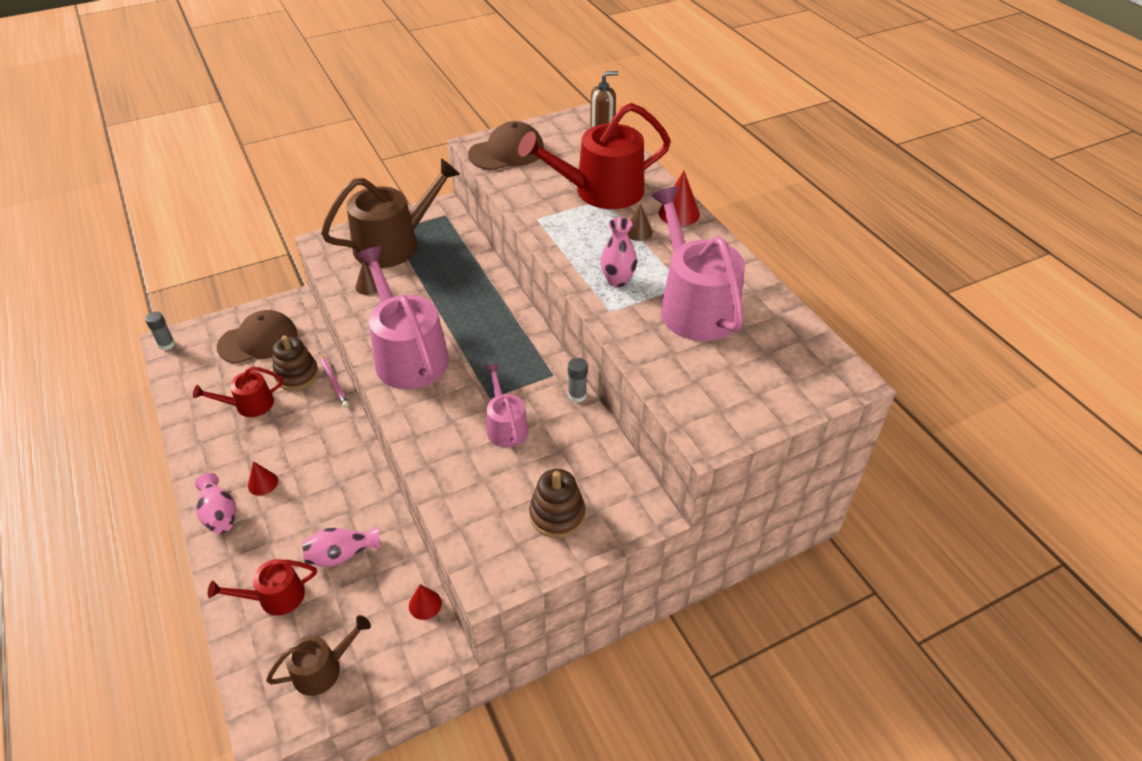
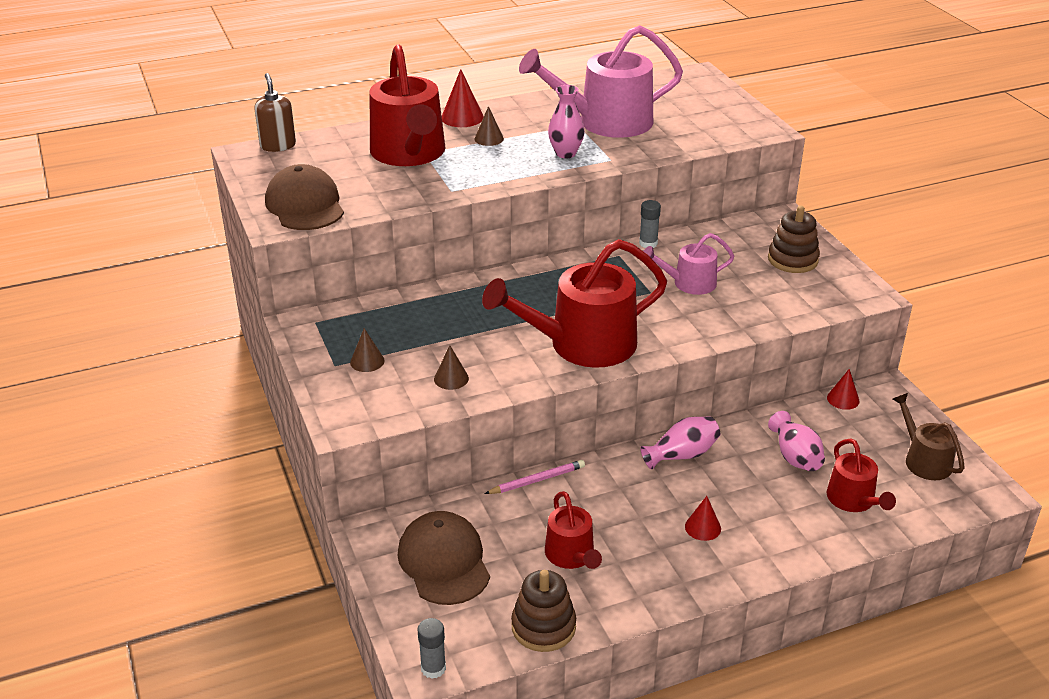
camera: 85 degrees left, 10 degrees down
(220, 514) = (751, 559): pink vase -> pink vase (682, 455)
(297, 375) = (520, 515): brown stacking toy -> brown stacking toy (543, 627)
(394, 244) = (367, 361): brown watering can -> brown cone
(408, 355) = (582, 344): pink watering can -> red watering can

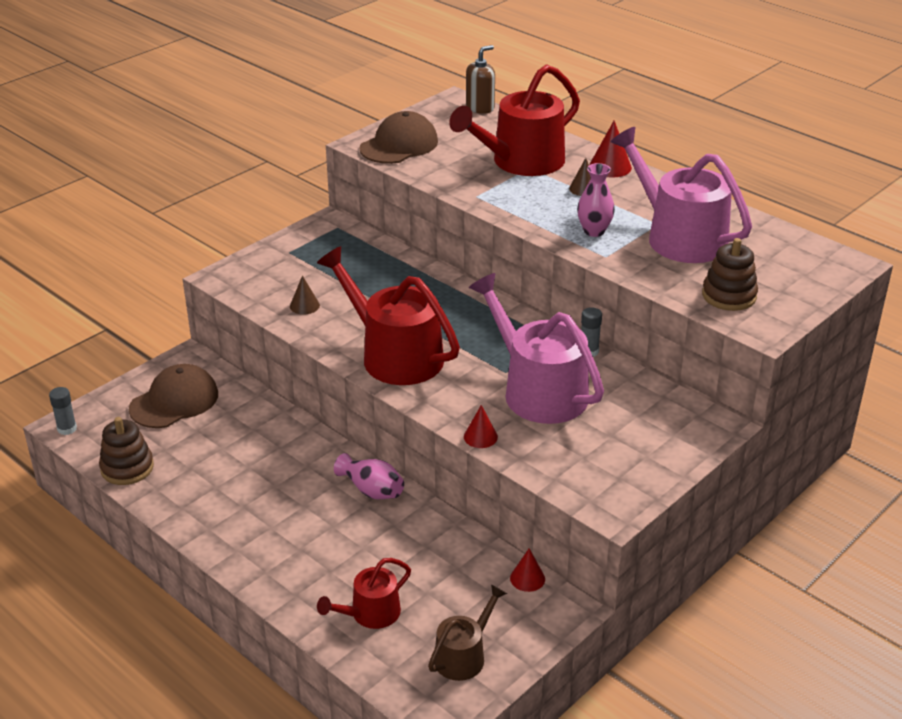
camera: 65 degrees right, 0 degrees up
(367, 361) = (302, 263): brown cone -> none
(537, 480) = (291, 419): pink pencil -> none
(571, 555) = (211, 461): red watering can -> none
(689, 283) = (538, 390): pink watering can -> pink watering can, size x1.89
(703, 527) = (281, 524): red cone -> red cone (480, 437)
(792, 260) = (638, 446): brown stacking toy -> brown stacking toy (729, 296)
(795, 456) = (413, 562): pink vase -> none

